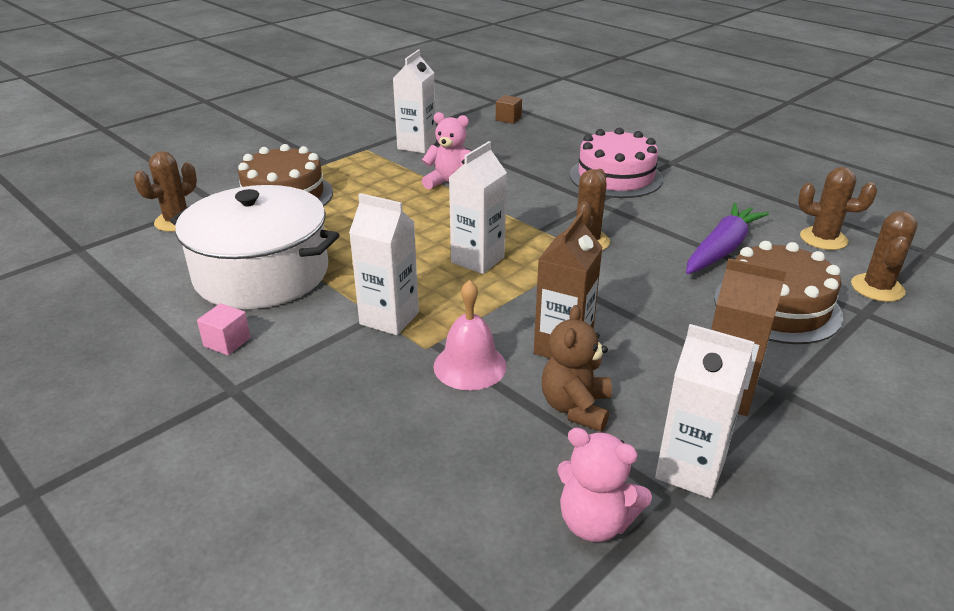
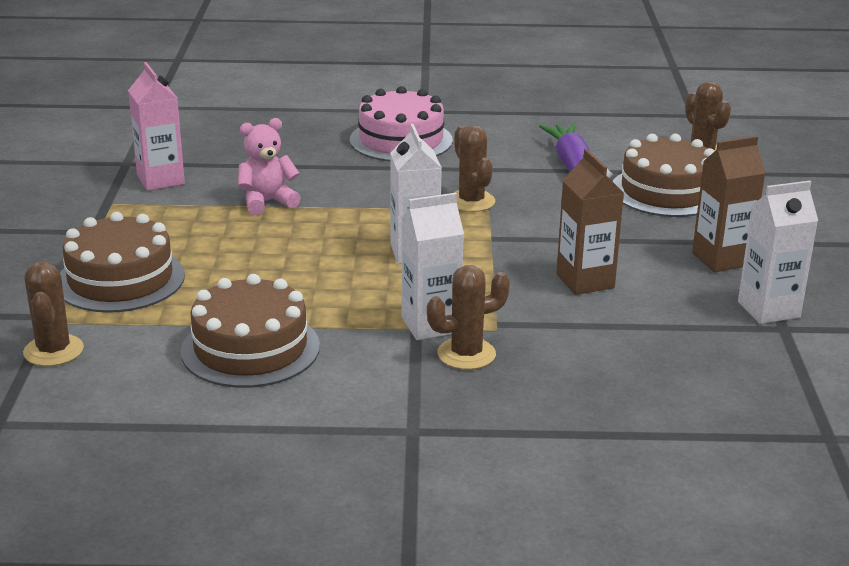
camera: 45 degrees left, 5 degrees down
(227, 342) = (336, 407): pink cube -> none
(261, 274) = (250, 348): white pot -> brown cake
(417, 145) = (160, 180): white carton -> pink carton
(470, 366) = (548, 324): pink bell -> none
(508, 119) = (203, 120): brown cube -> none
(575, 408) = (656, 312): brown teddy bear -> none
(595, 522) = (767, 362): pink teddy bear -> none
(823, 239) = (623, 132): brown cactus -> brown cactus (466, 354)

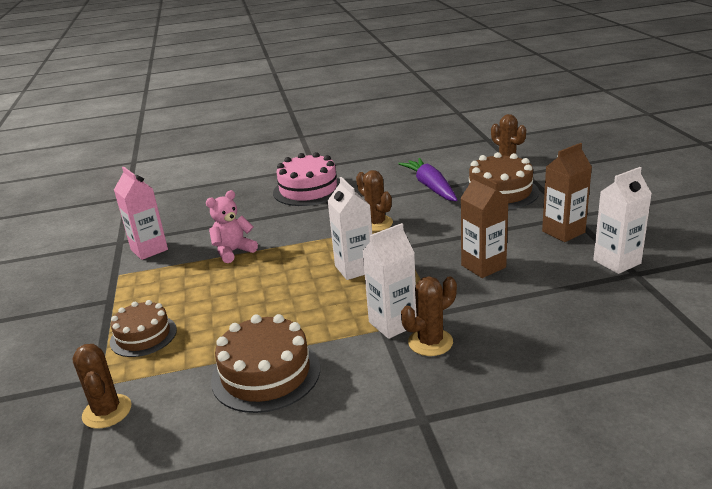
camera: 10 degrees left, 0 degrees up
(120, 279) = (143, 336): brown cake -> brown cake, size x0.66

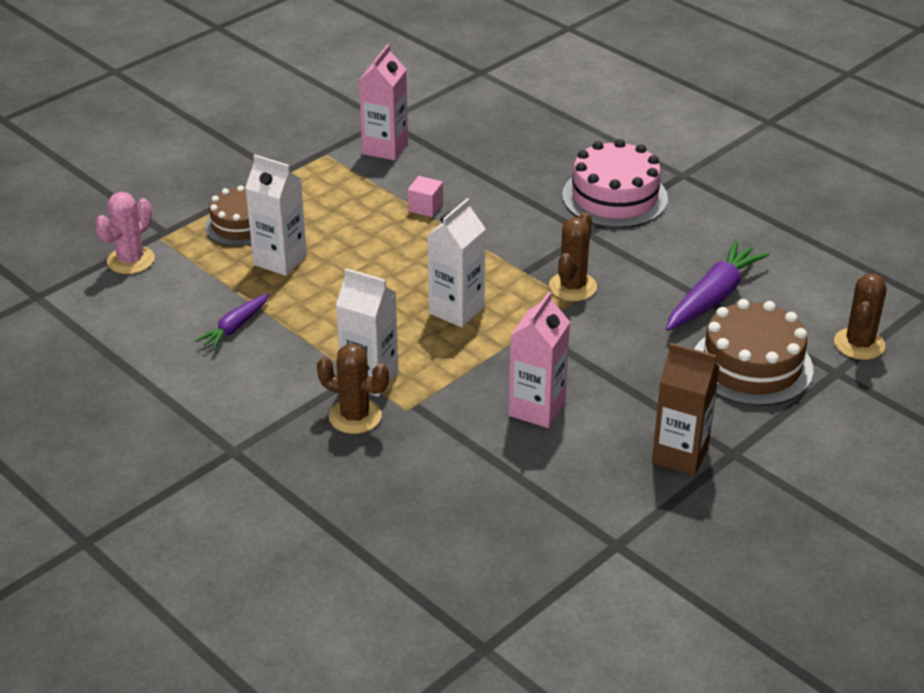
camera: 55 degrees right, 10 degrees up
(107, 411) = (131, 260): brown cactus -> pink cactus
(233, 251) = (425, 207): pink teddy bear -> pink cube
(266, 374) = (235, 327): brown cake -> purple carrot
(483, 266) = (537, 409): brown carton -> pink carton
(617, 262) = (635, 522): white carton -> white carton (280, 260)

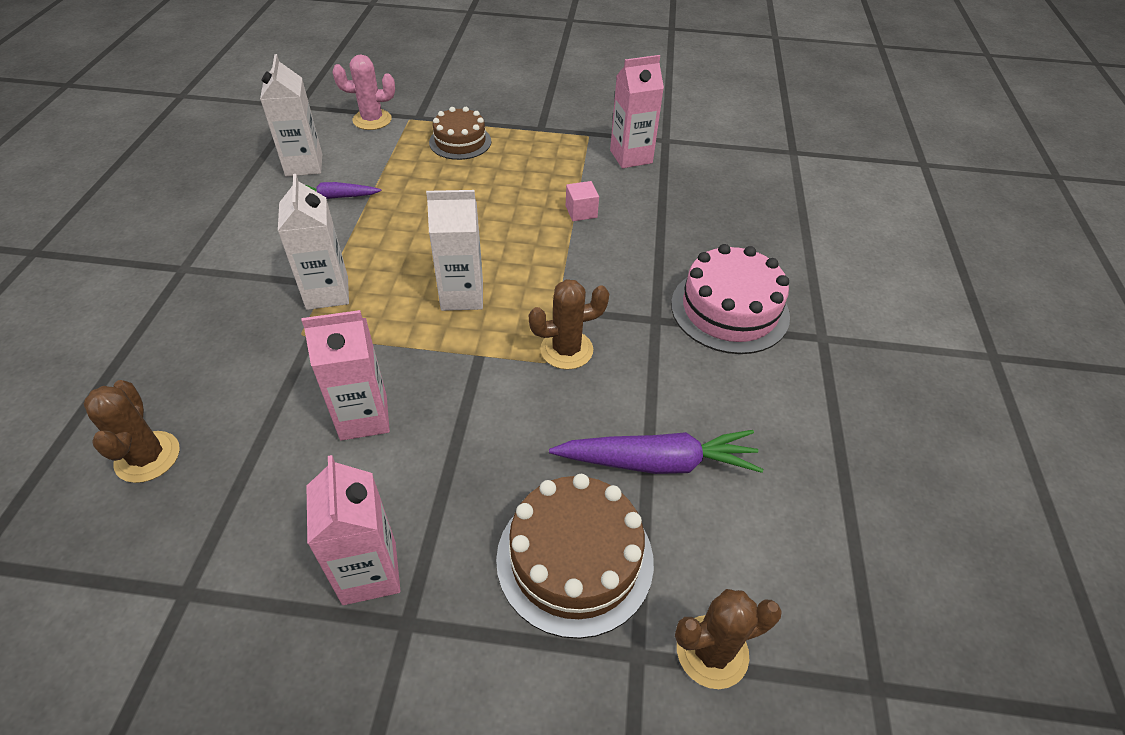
camera: 50 degrees right, 10 degrees up
(280, 260) = (436, 178): white carton -> white carton (304, 165)
(355, 416) = (270, 309): brown cactus -> brown cactus (147, 457)
(680, 455) = (369, 572): brown carton -> pink carton

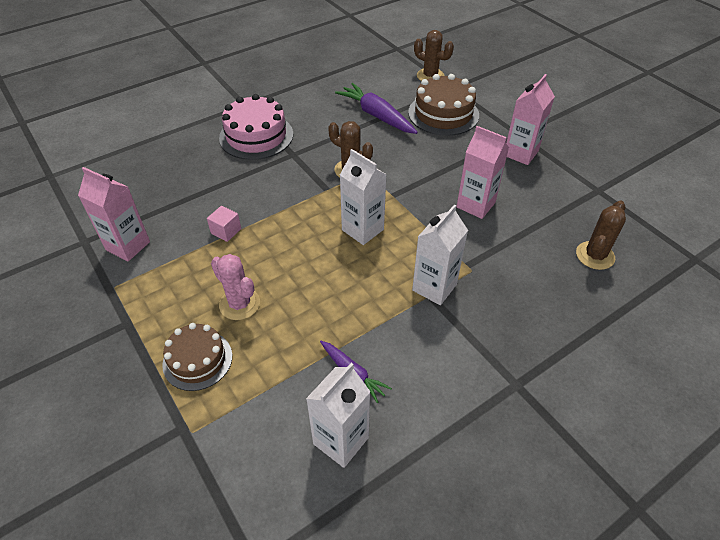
camera: 130 degrees left, 0 degrees up
(372, 120) = (221, 462): pink cactus -> pink cactus (239, 304)

